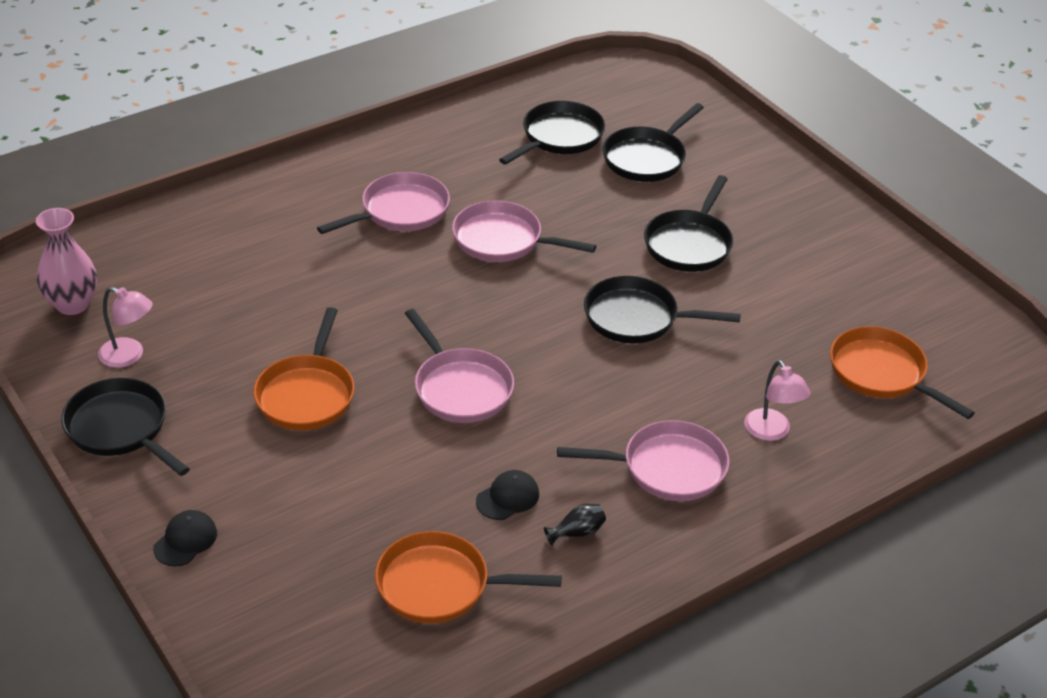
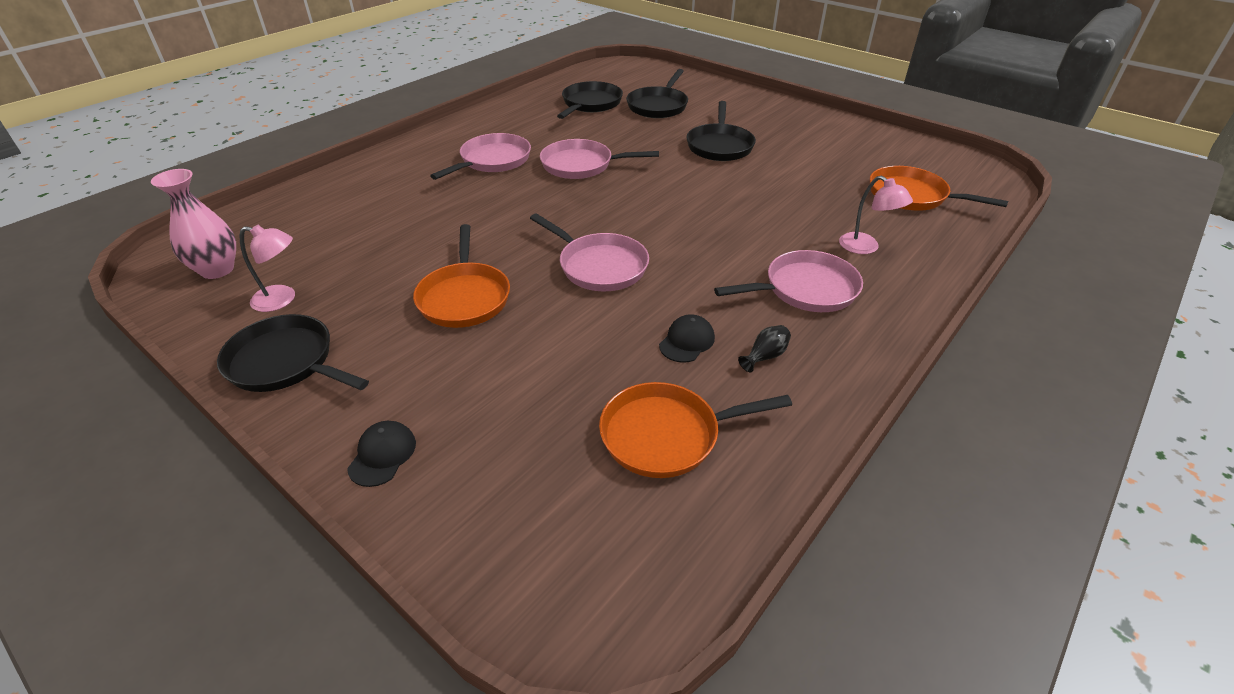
camera: 15 degrees left, 0 degrees up
(637, 318) = (712, 194): black pan -> none

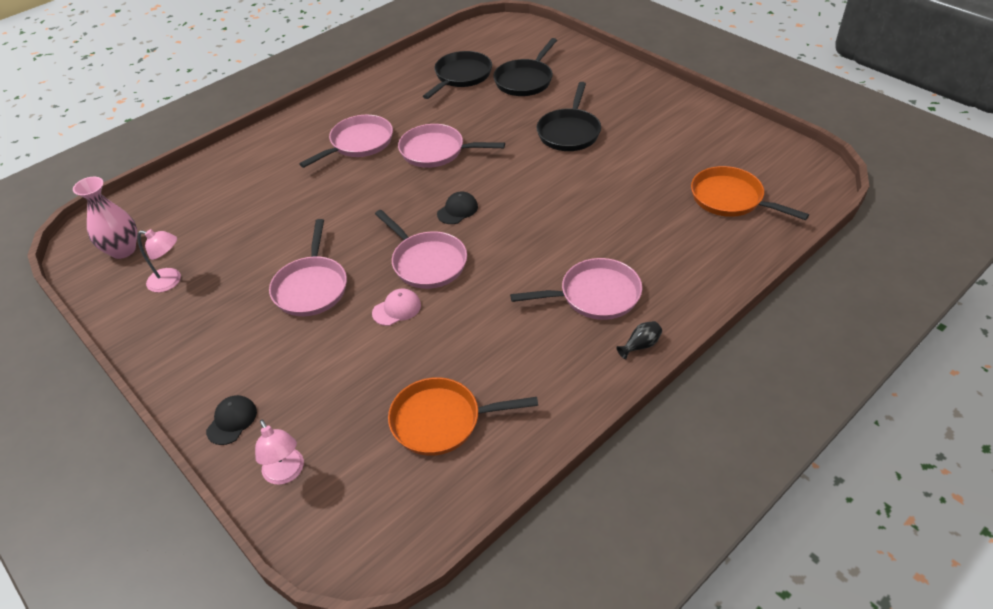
camera: 10 degrees right, 5 degrees up
(286, 362) = (170, 339): black pan -> none
(464, 297) = (311, 287): orange pan -> pink pan
(575, 314) = (397, 309): none -> pink cap
(687, 341) = (480, 340): black cap -> black cap (457, 210)
(765, 356) = (539, 358): black vase -> black vase (640, 345)
(865, 247) = (664, 254): pink lamp -> pink lamp (286, 473)

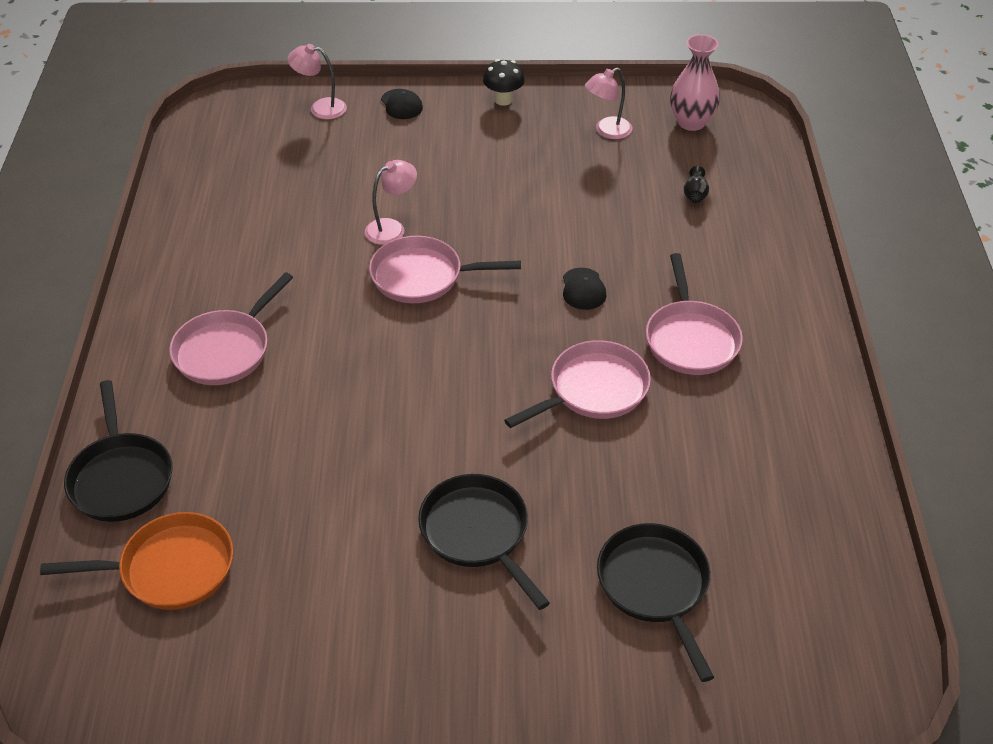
camera: 130 degrees right, 0 degrees up
(171, 362) = (503, 100): none -> black mushroom
(311, 287) = (489, 197): pink pan -> none
(397, 309) = (392, 228): pink cap -> pink lamp
(441, 421) = (251, 189): orange pan -> none
(457, 210) = (467, 341): black cap -> black cap (583, 289)
(461, 76) = (747, 526): black pan -> black pan (121, 478)
(640, 345) = (140, 334): black vase -> black vase (695, 195)

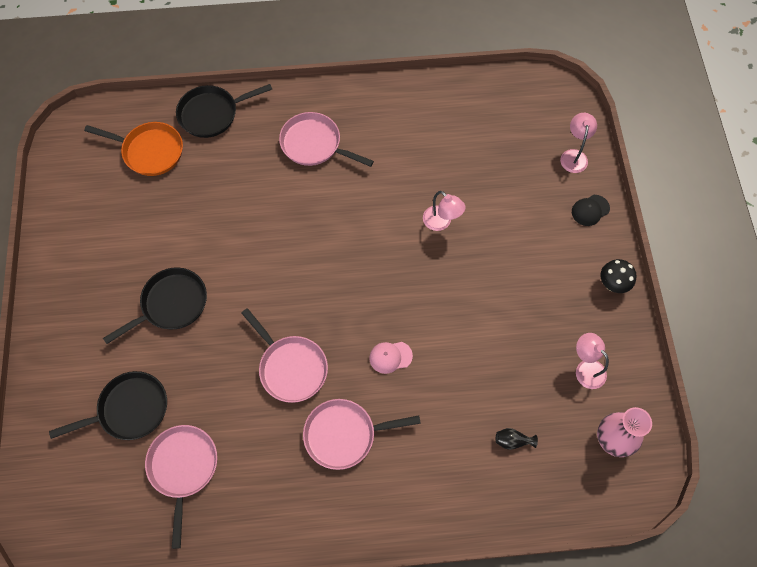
camera: 85 degrees right, 20 degrees up
(170, 568) = (150, 151): orange pan -> orange pan turned 60 degrees counterclockwise
(422, 276) = (393, 248): pink pan -> pink pan (183, 468)
(583, 289) = (390, 357): black cap -> pink cap

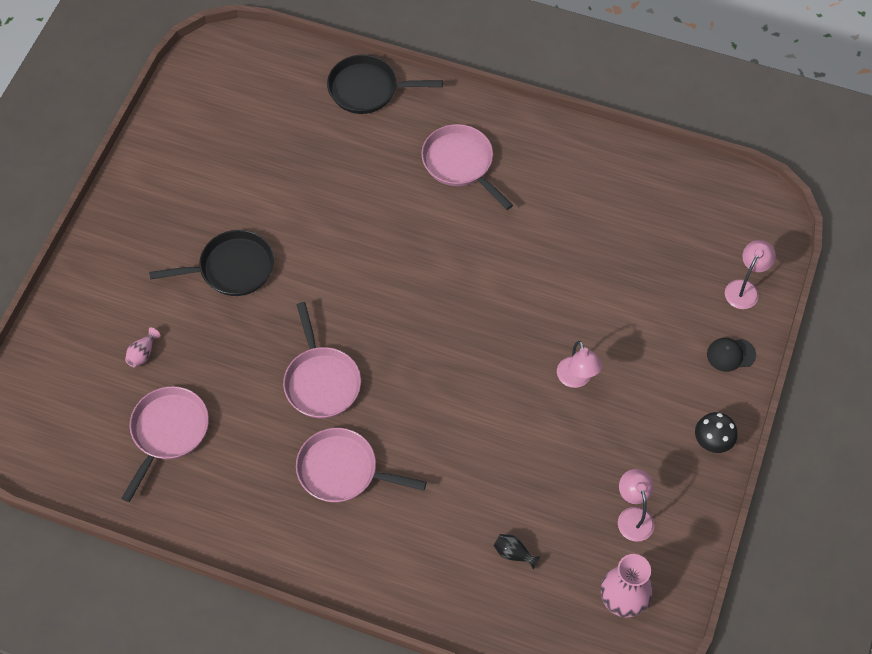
camera: 25 degrees right, 5 degrees down
(129, 409) = (143, 354): black pan -> pink vase
(150, 151) = (284, 104): orange pan -> none
(390, 357) = (429, 415): pink cap -> none
(441, 222) = (556, 300): pink lamp -> pink lamp (576, 379)

